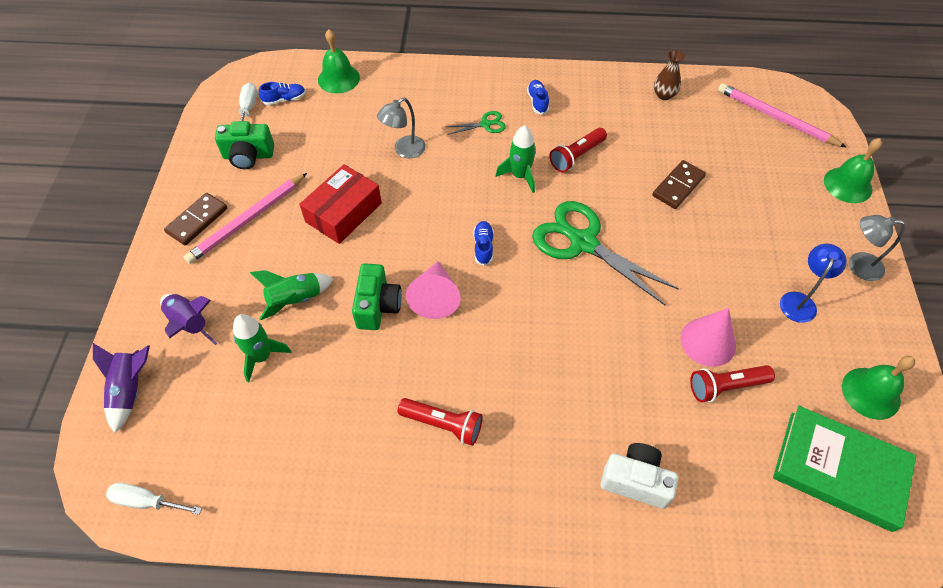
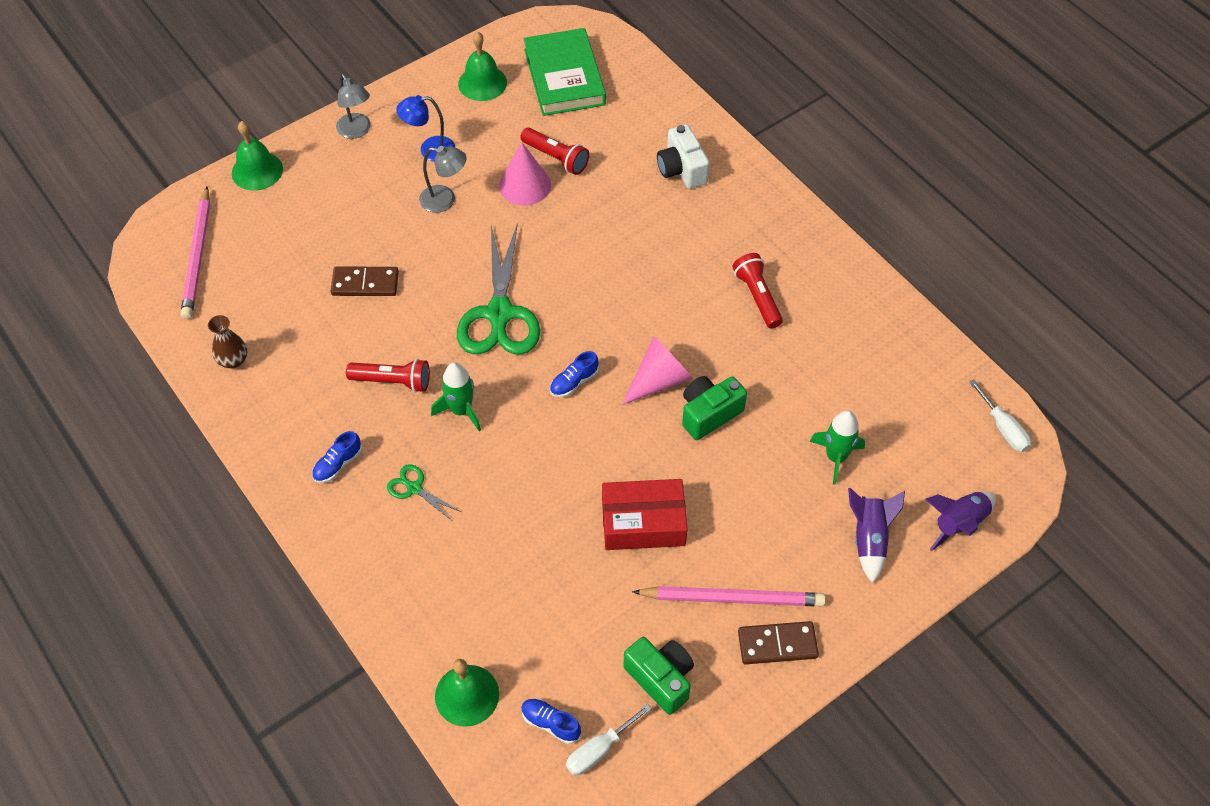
camera: 130 degrees left, 0 degrees up
(295, 300) = (766, 479): green rocket -> none
(404, 150) = (517, 534): grey lamp -> grey lamp (445, 200)

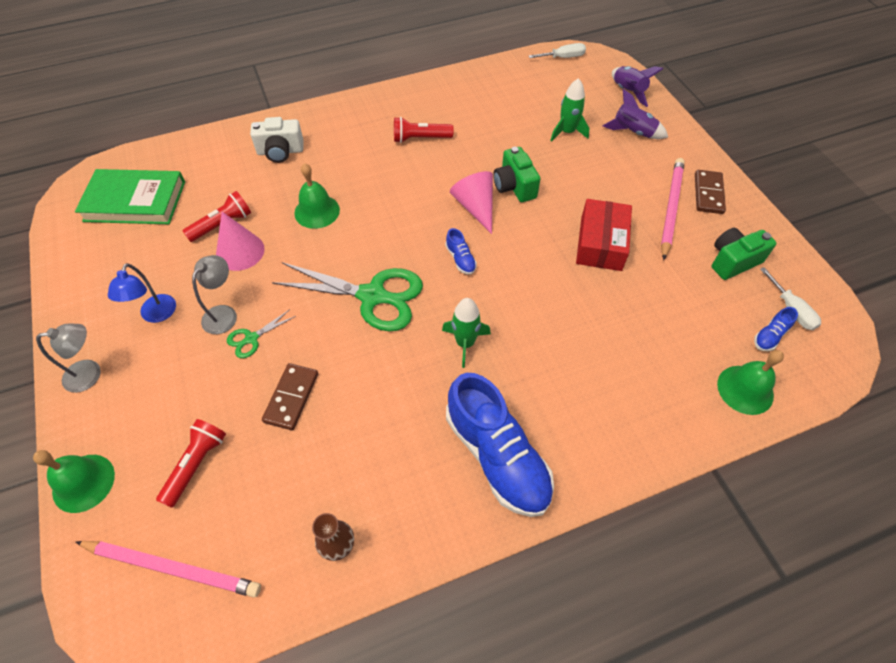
camera: 75 degrees left, 0 degrees up
(338, 464) = (497, 456): blue shoe -> blue shoe, size x2.43
(393, 381) = (416, 392): red flashlight -> red flashlight (196, 464)
(413, 488) = (537, 395): green scissors -> green scissors (251, 339)
(482, 83) = (100, 259): green bell -> green bell (317, 211)

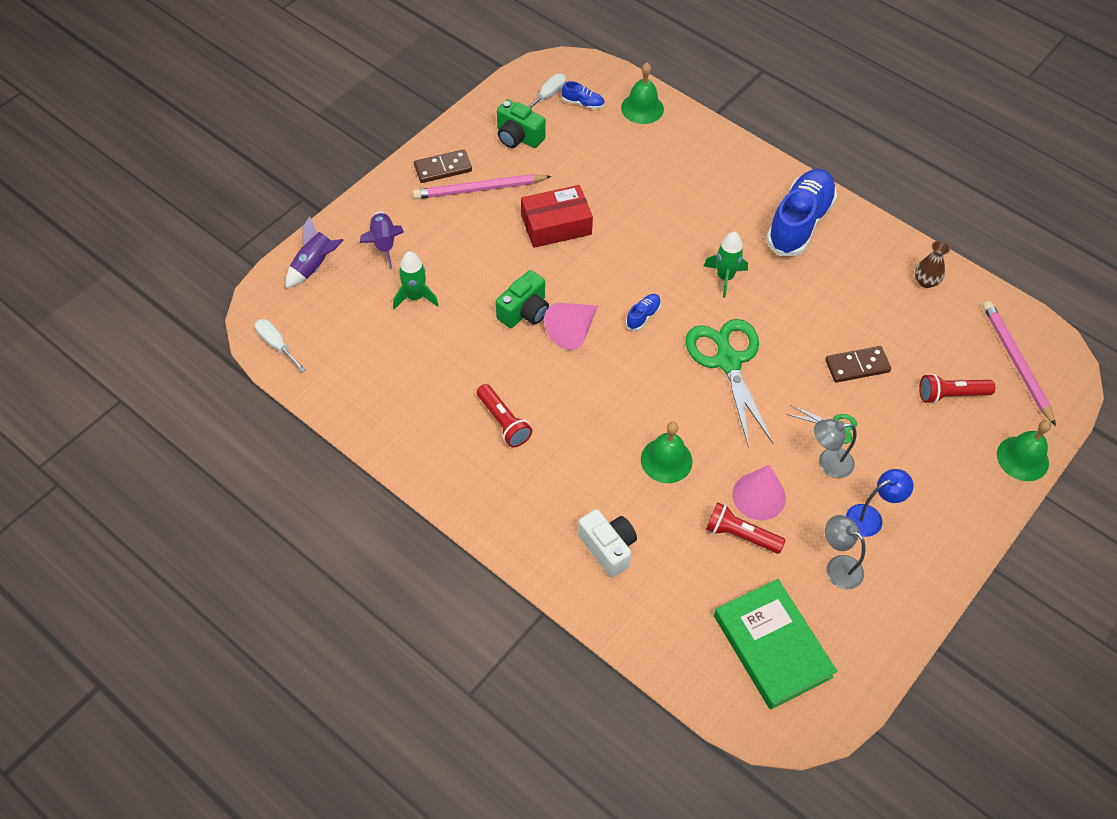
camera: 120 degrees left, 0 degrees up
(90, 374) = (955, 525): grey lamp -> grey lamp (838, 566)

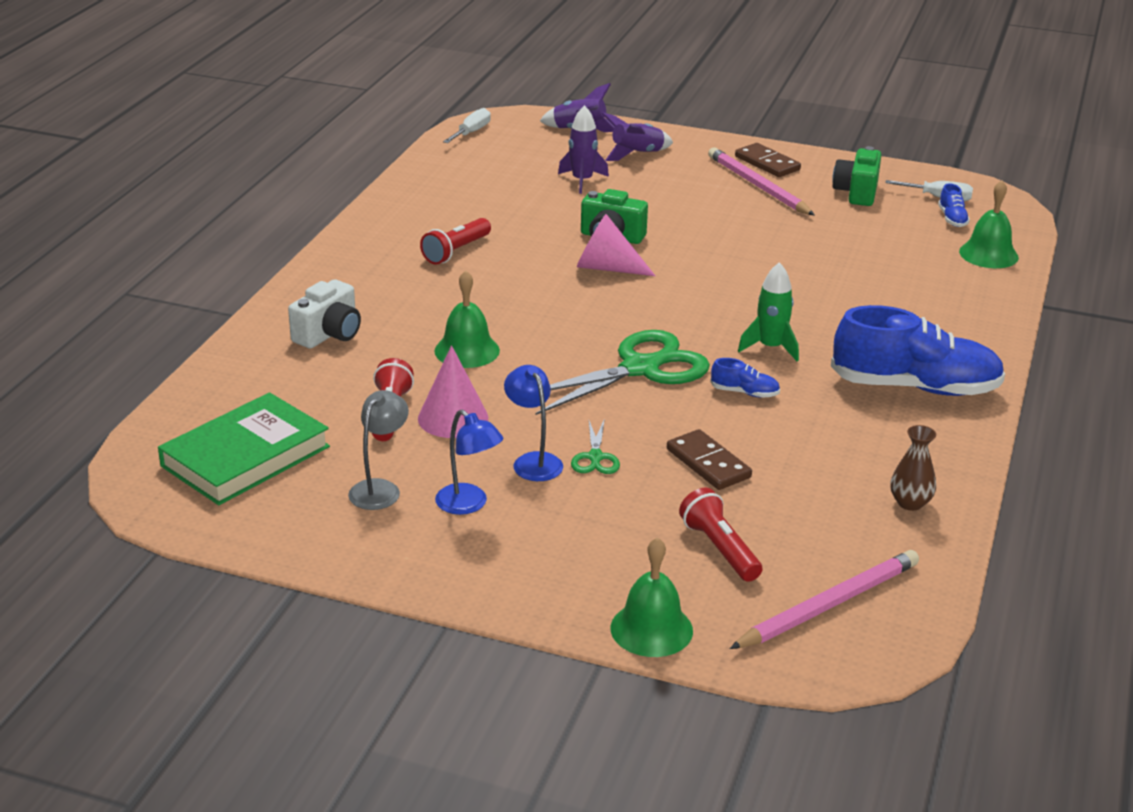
camera: 70 degrees right, 25 degrees down
(415, 297) = (582, 181): green rocket -> purple rocket
(556, 225) = (750, 234): red box -> none
(643, 316) = (663, 305): blue shoe -> blue shoe (744, 392)
(828, 463) = (533, 461): grey lamp -> blue lamp

